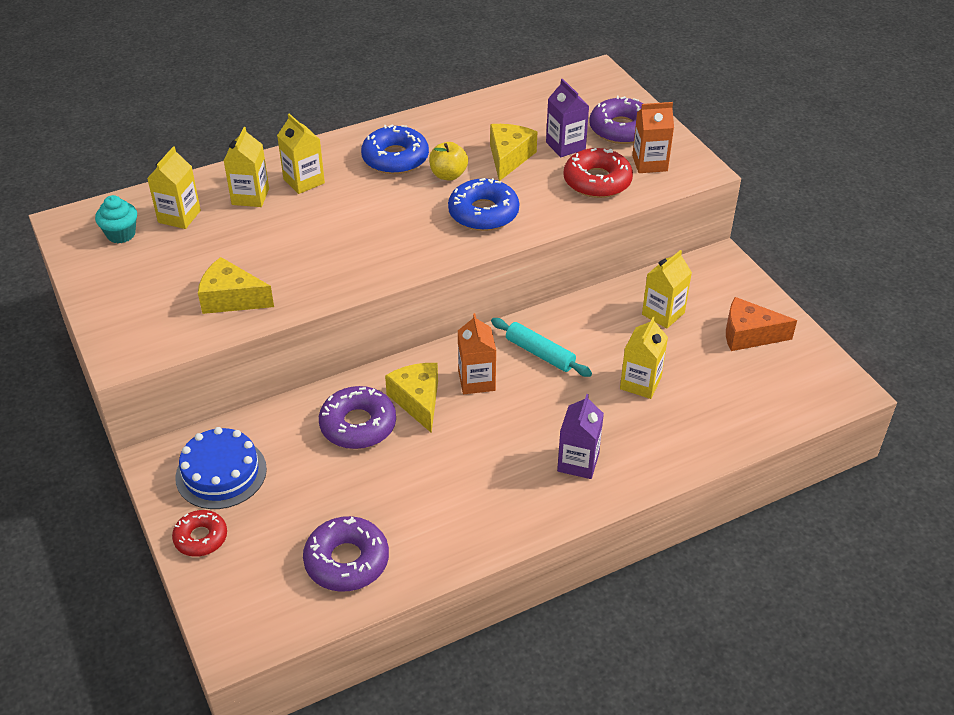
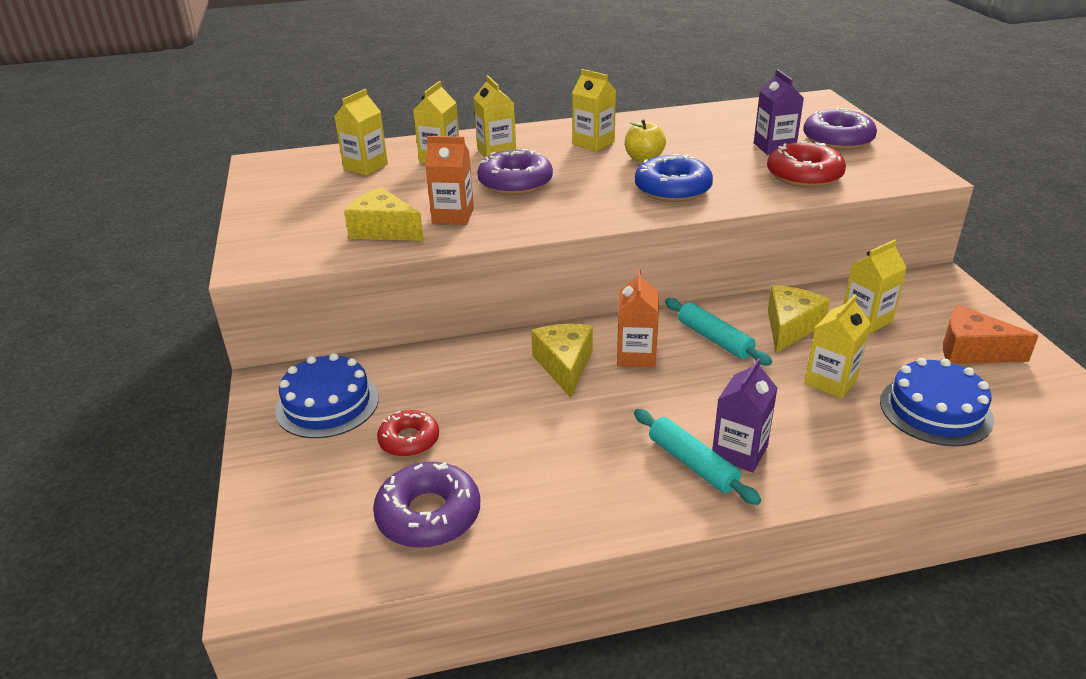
camera: 15 degrees right, 10 degrees down
(121, 234) = (305, 174): turquoise cupcake -> none
(201, 538) = (276, 463): red donut -> red donut (409, 440)
(358, 425) = (491, 379): purple donut -> purple donut (515, 182)
(395, 158) = (593, 143): blue donut -> yellow carton
(509, 158) = (711, 151): yellow cheese -> yellow cheese (790, 327)
(543, 479) = (692, 463): none -> turquoise rolling pin
(649, 163) = (866, 166): orange carton -> orange carton (453, 216)
(723, 398) = (935, 410): none -> blue cake

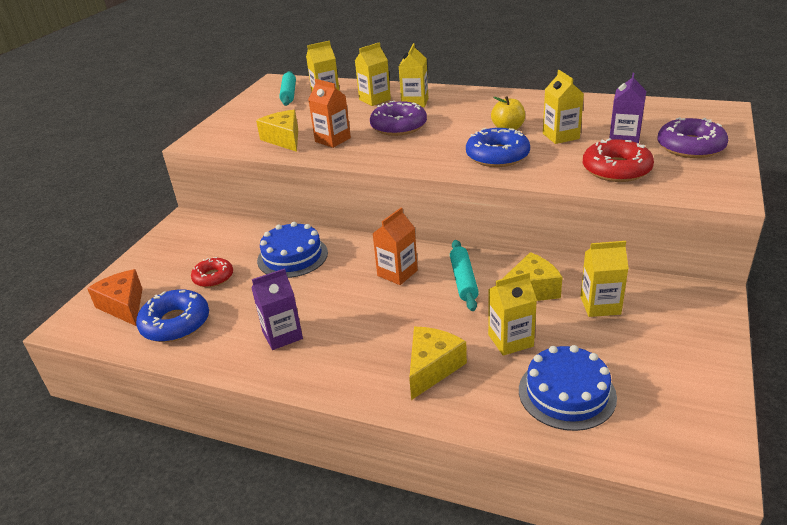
camera: 35 degrees right, 0 degrees up
(327, 404) = (198, 241): blue cake -> blue cake (292, 256)
(428, 515) = (175, 323): purple donut -> blue donut
(564, 365) = (346, 264): yellow cheese -> yellow cheese (432, 368)
(593, 143) = (488, 109): yellow carton -> yellow carton (560, 136)
(692, 463) = (347, 356): turquoise rolling pin -> turquoise rolling pin (289, 94)
(739, 452) = (385, 362): purple carton -> purple carton (282, 335)
(972, 351) = (662, 361): orange cheese -> orange cheese (124, 306)

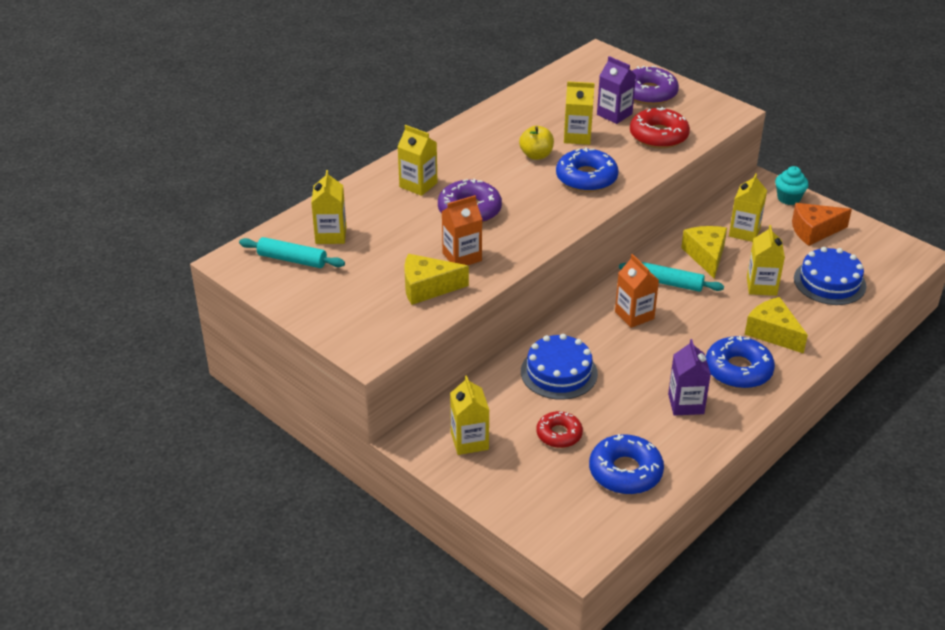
camera: 70 degrees left, 5 degrees up
(124, 306) = (568, 508): orange cheese -> orange cheese (814, 231)
(353, 357) = (738, 370): none -> blue donut
(374, 99) = (381, 206): yellow carton -> yellow carton (469, 441)
(706, 322) = (788, 198): none -> turquoise cupcake

